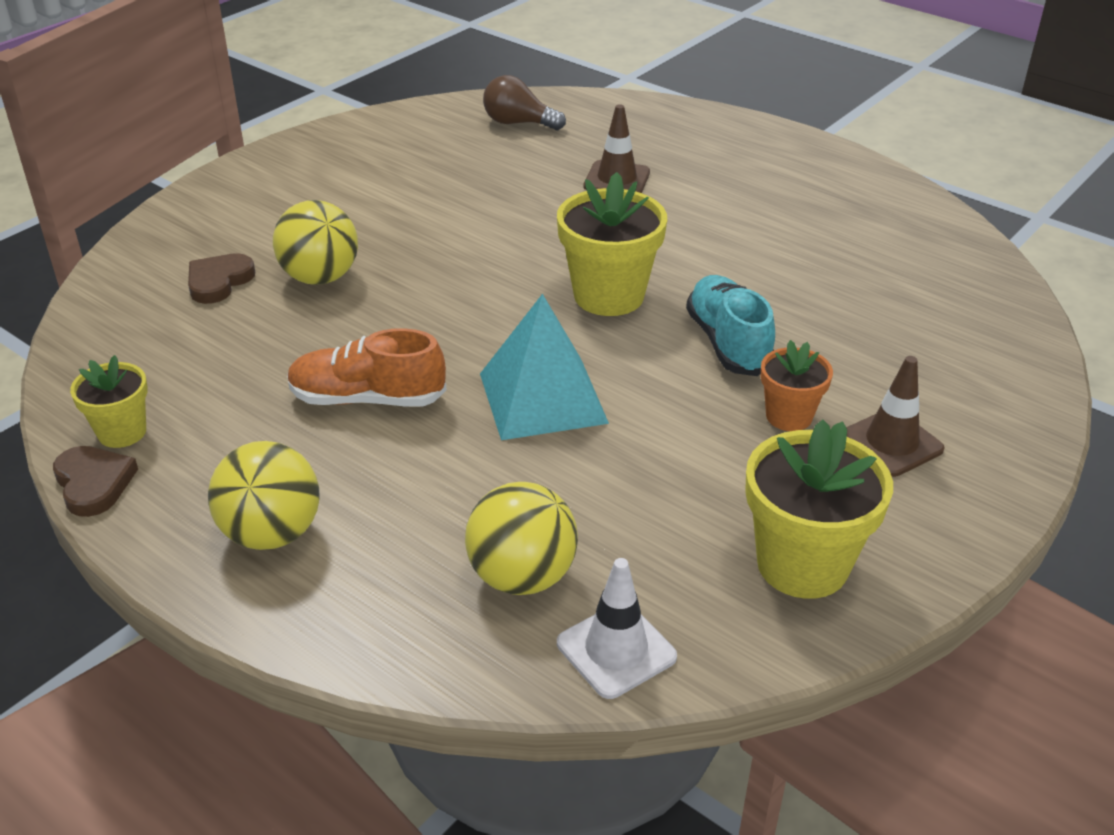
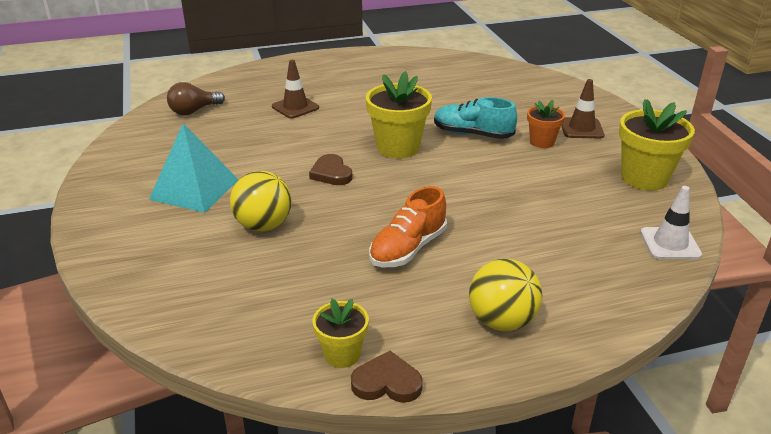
camera: 55 degrees left, 5 degrees down
(219, 281) = (215, 264): brown heart -> brown heart (331, 173)
(522, 576) = (600, 251): yellow ball -> none
(542, 398) = (464, 196): turquoise pyramid -> turquoise pyramid (194, 189)

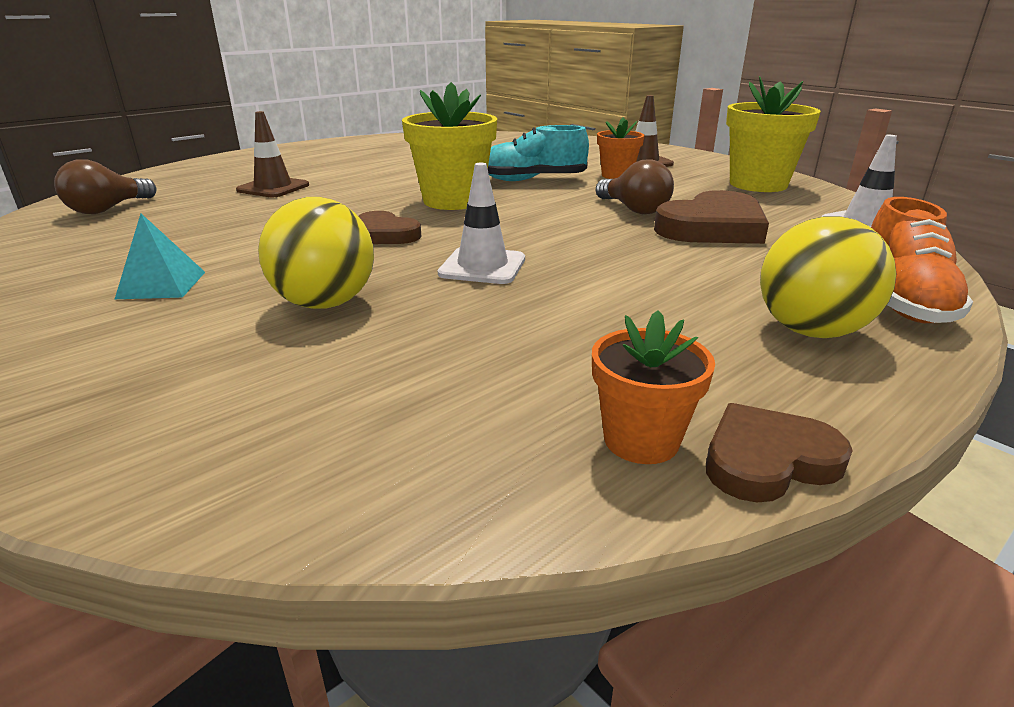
camera: 25 degrees left, 5 degrees down
(194, 189) = (162, 285): turquoise pyramid -> turquoise pyramid, size x0.55
(342, 354) = (641, 440): yellow flower pot -> orange flower pot
(365, 218) = (482, 266): none -> white traffic cone
(408, 248) = (580, 285): orange shoe -> orange shoe (901, 300)
(513, 186) = (634, 209): none -> brown light bulb
(548, 219) = (712, 227): none -> brown heart

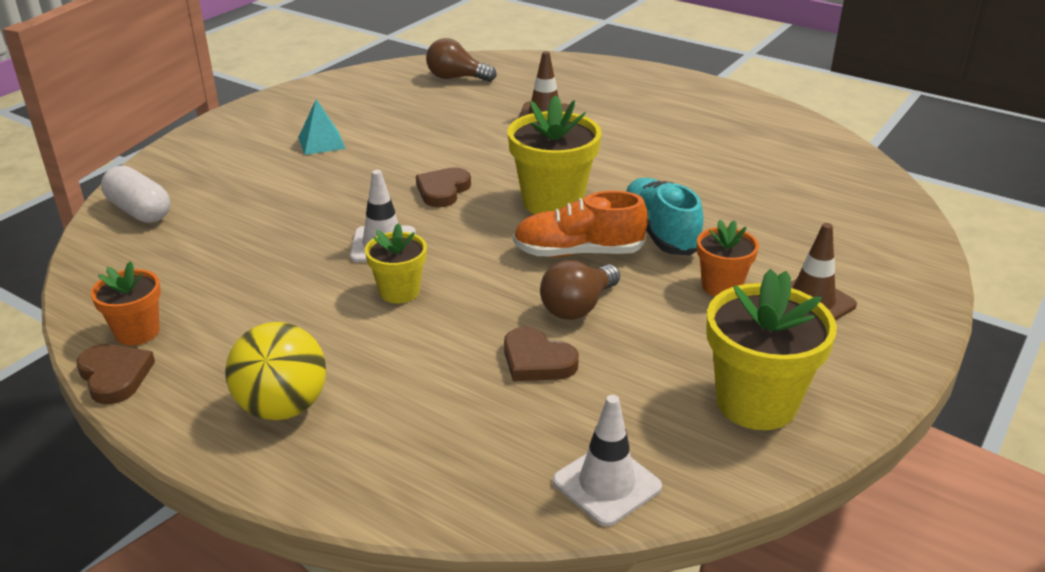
camera: 75 degrees right, 5 degrees up
(194, 450) = (139, 211): none -> white capsule
(325, 303) = (302, 200): yellow ball -> none
(586, 265) = (399, 291): none -> yellow flower pot
(712, 227) = (537, 360): brown heart -> brown heart, size x0.60
(901, 300) = (357, 472): orange shoe -> orange shoe (578, 252)

